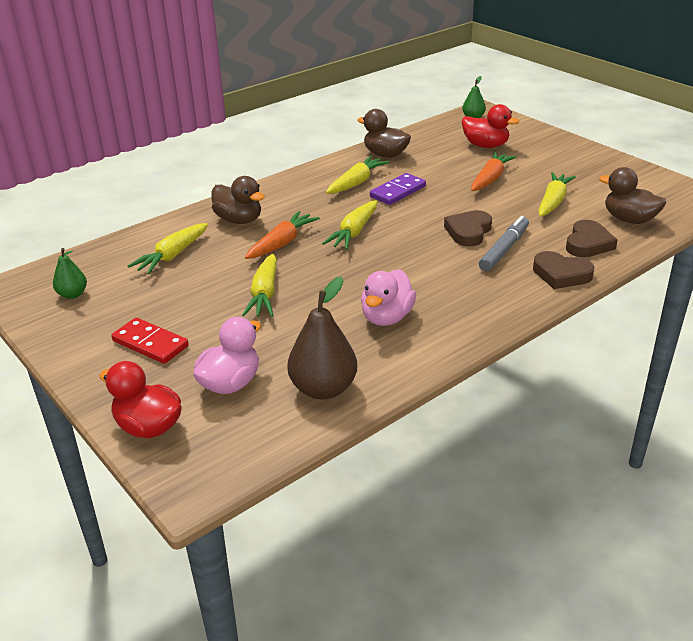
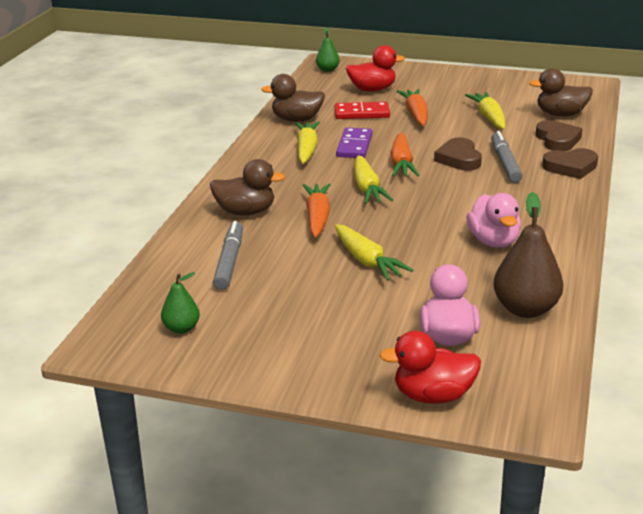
camera: 35 degrees left, 5 degrees down
(150, 343) = (328, 336): red domino -> red domino (362, 113)
(172, 256) = (229, 261): yellow carrot -> grey marker
(413, 220) = (401, 164): none -> orange carrot

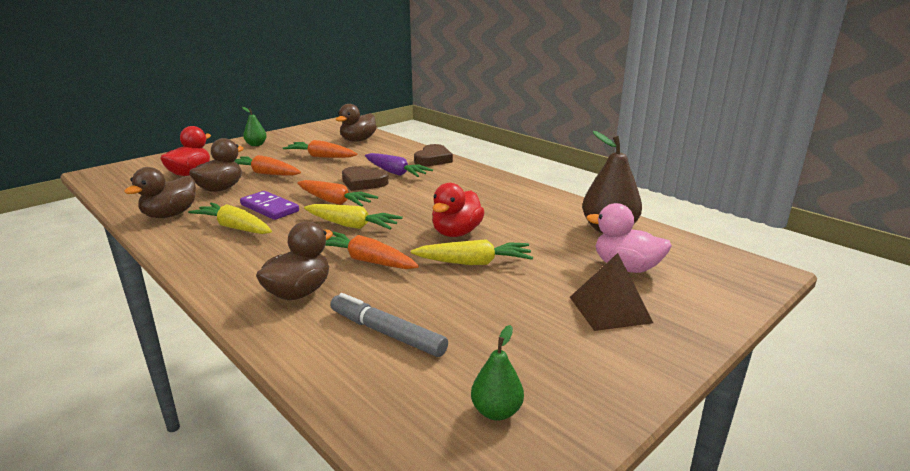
camera: 60 degrees left, 5 degrees down
(327, 70) = (112, 176): green pear -> green pear (256, 145)
(358, 343) = (610, 309): none -> brown pyramid
(362, 113) = (220, 189): red domino -> brown duck
(433, 396) = (714, 301): red duck -> red duck (456, 233)
(489, 118) = (321, 157): yellow carrot -> orange carrot
(493, 241) = (502, 210): pink duck -> none
(505, 163) = (395, 173): grey marker -> purple carrot
(557, 140) = (390, 151): brown heart -> none

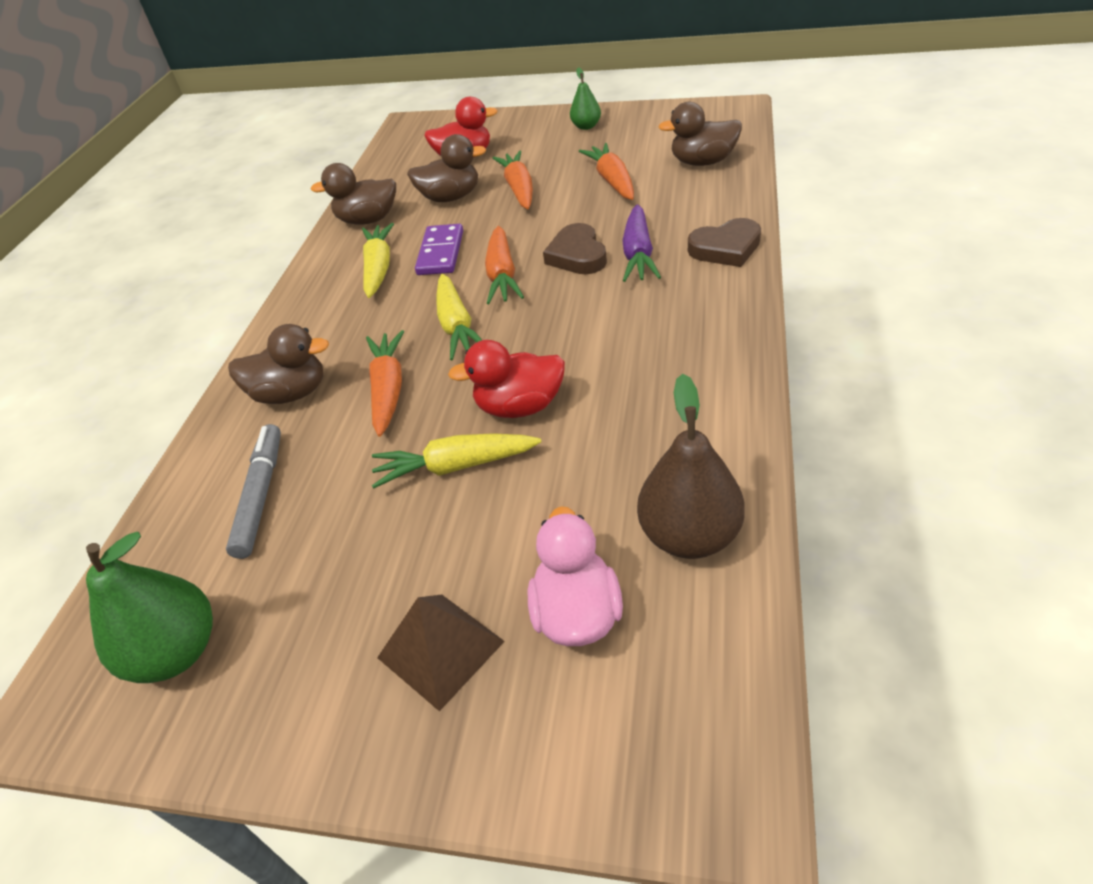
camera: 60 degrees right, 20 degrees up
(474, 263) = (455, 466): yellow carrot -> yellow carrot turned 120 degrees clockwise
(496, 411) = (177, 652): green pear -> green pear, size x1.80

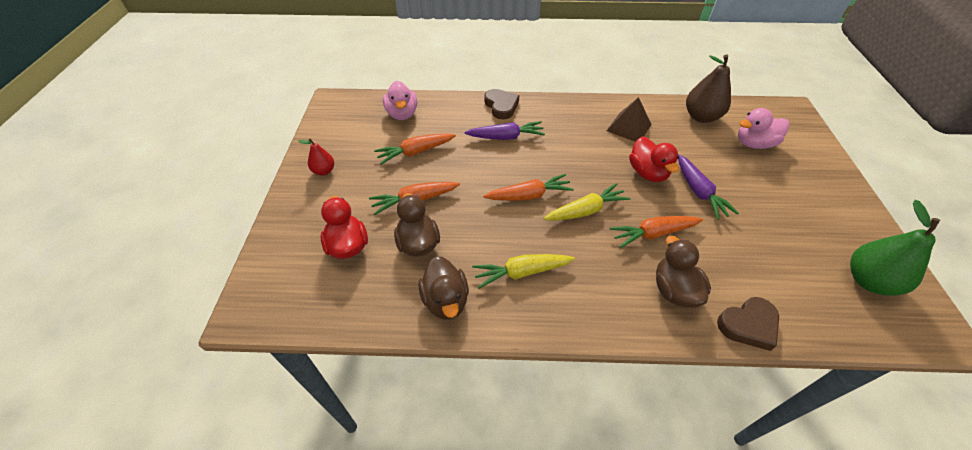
camera: 105 degrees left, 5 degrees up
(260, 495) = (761, 278): grey marker -> none
(440, 649) = (795, 180): brown pyramid -> brown pyramid (629, 127)
(441, 253) = (501, 235): purple domino -> none
(455, 466) = (698, 192): yellow carrot -> purple carrot
(577, 255) = (506, 162): brown heart -> brown heart (748, 325)
(586, 126) = (324, 171): green pear -> red pear
(703, 162) = (402, 114): brown duck -> pink duck

